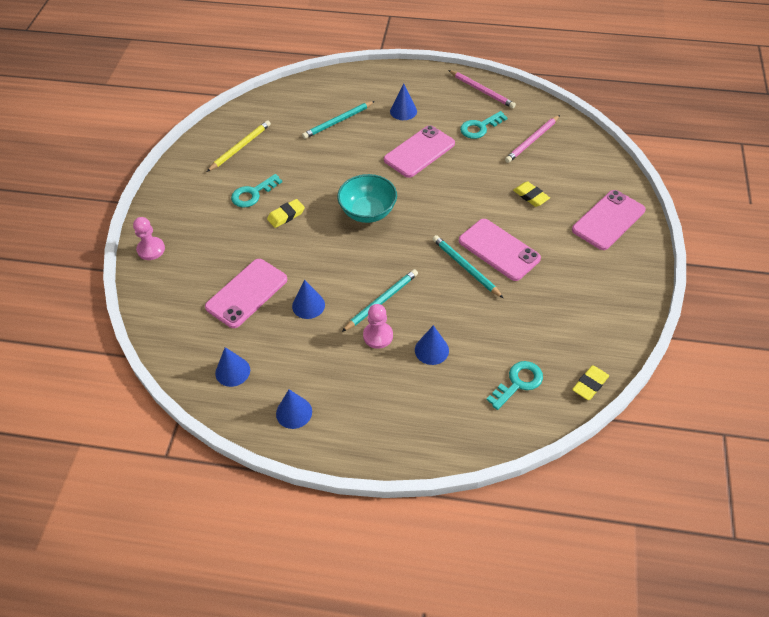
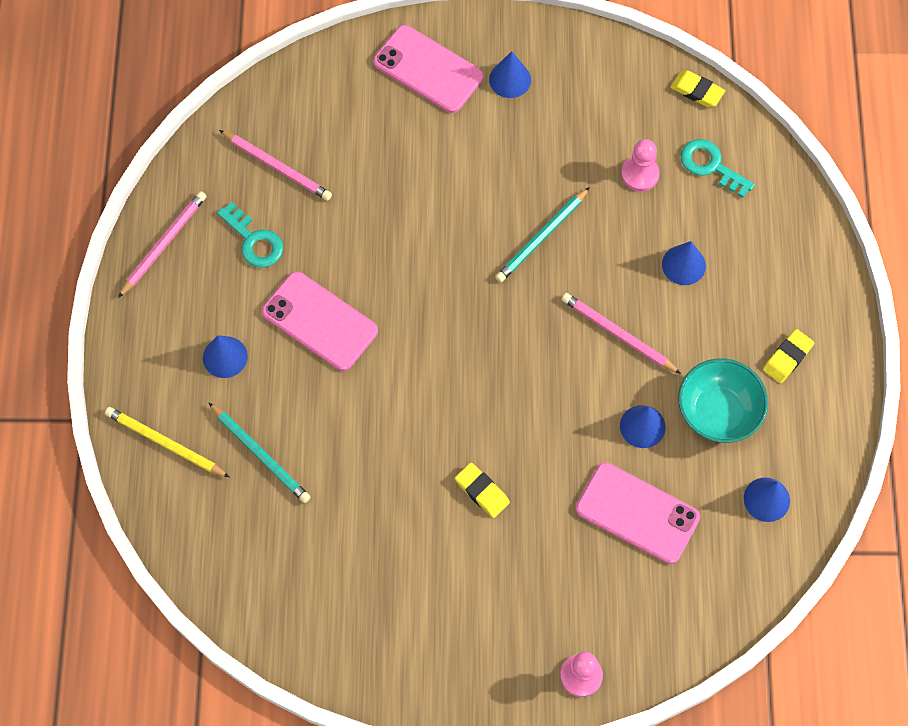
camera: 100 degrees left, 15 degrees up
(240, 147) = (340, 599): yellow pencil -> yellow pencil (165, 443)
(253, 194) = (443, 552): turquoise key -> none
(294, 412) = (808, 410): blue cone -> blue cone (510, 79)
(368, 212) = (457, 377): turquoise bowl -> turquoise bowl (717, 412)
(378, 336) = (675, 331): pink pawn -> pink pawn (640, 174)
(381, 301) = (618, 334): turquoise pencil -> pink pencil
(499, 250) = (503, 199): pink phone -> none
(531, 196) = (395, 164): yellow eraser -> yellow eraser (787, 358)

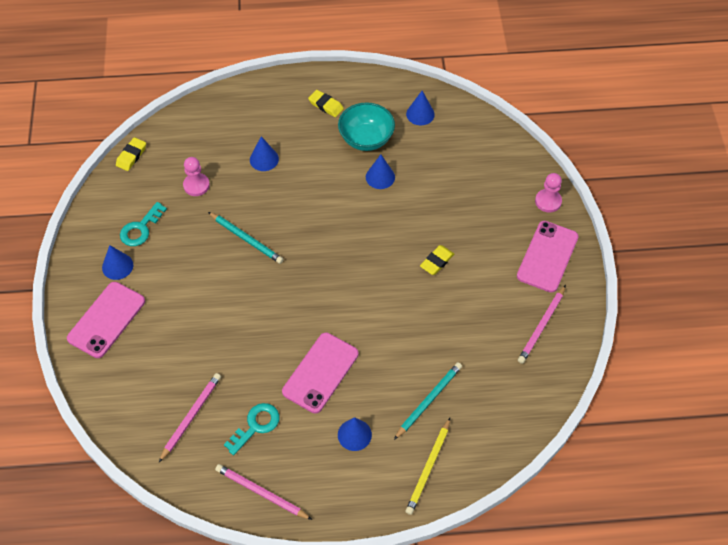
camera: 95 degrees left, 10 degrees down
(618, 334) = (317, 192): pink pencil -> pink pencil (542, 326)
(637, 513) = (439, 177): pink phone -> pink phone (547, 256)
(711, 166) = (189, 147): turquoise key -> turquoise key (140, 228)

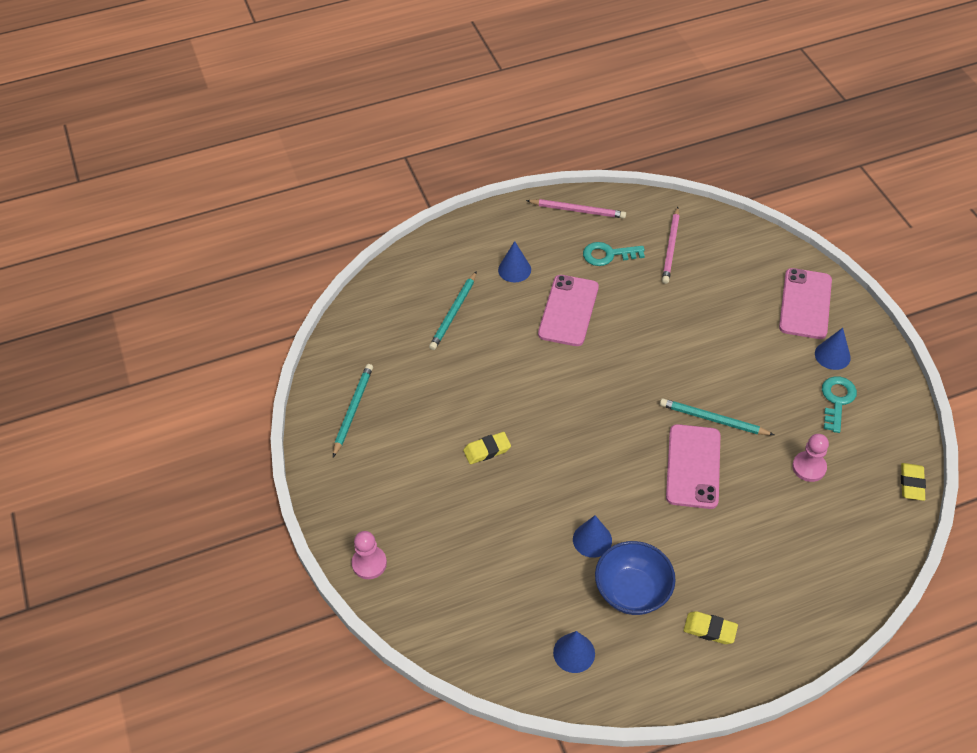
camera: 165 degrees right, 5 degrees down
(256, 426) = (608, 255): turquoise key -> turquoise key turned 60 degrees clockwise
(264, 159) = (748, 524): blue cone -> none
(366, 139) = (632, 591): turquoise bowl -> blue bowl
(428, 468) = (437, 261): yellow pencil -> none
(437, 262) = (487, 450): yellow eraser -> yellow eraser turned 45 degrees clockwise
(542, 326) = (353, 410): pink pencil -> turquoise pencil
(547, 256) = (359, 490): pink phone -> pink phone (693, 466)

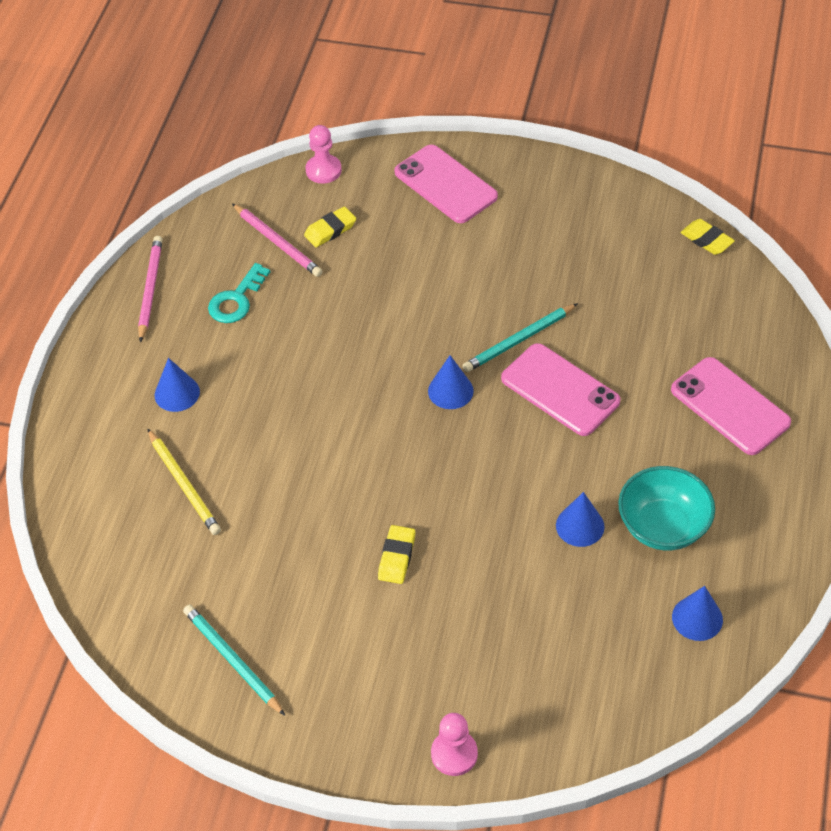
camera: 55 degrees left, 0 degrees up
(454, 313) = (184, 484): turquoise pencil -> yellow pencil
(568, 310) = (278, 378): pink phone -> pink phone (730, 406)
(578, 210) = (150, 289): pink pencil -> pink pencil turned 45 degrees counterclockwise
(632, 591) = (663, 526): blue bowl -> turquoise bowl
(710, 629) = (749, 488): yellow eraser -> yellow eraser (330, 230)
(809, 467) = (632, 301): pink pawn -> pink pawn (323, 170)
(832, 355) = (522, 204): blue cone -> blue cone (450, 391)
(837, 400) = (575, 233): turquoise key -> none

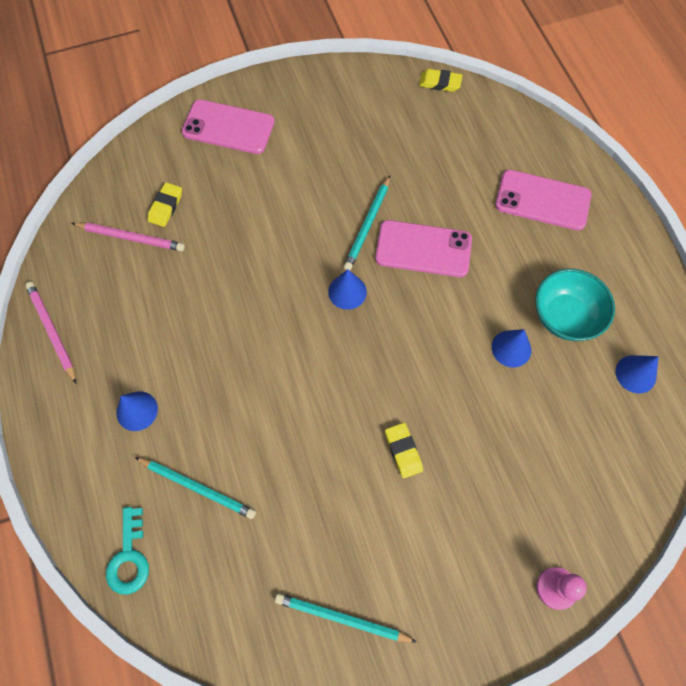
camera: 35 degrees left, 15 degrees up
(184, 484) = (197, 487): yellow pencil -> turquoise pencil
(236, 300) = (131, 303): turquoise key -> turquoise key (129, 557)
(323, 170) = (126, 160): pink pawn -> none

